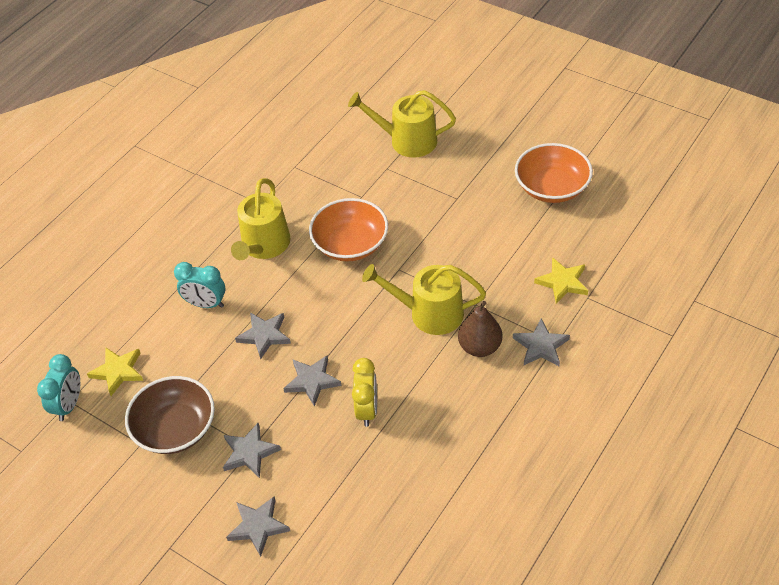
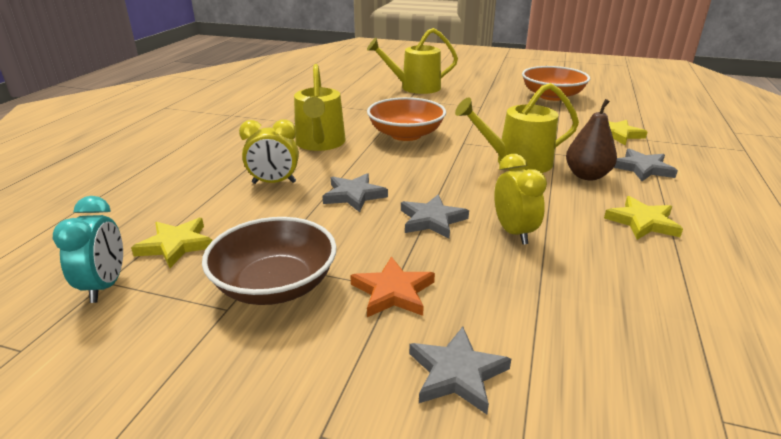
camera: 20 degrees left, 20 degrees down
(206, 304) = (274, 182): turquoise clock -> yellow clock
(249, 452) = (393, 292): grey star -> orange star
(478, 419) = (642, 222): none -> yellow star

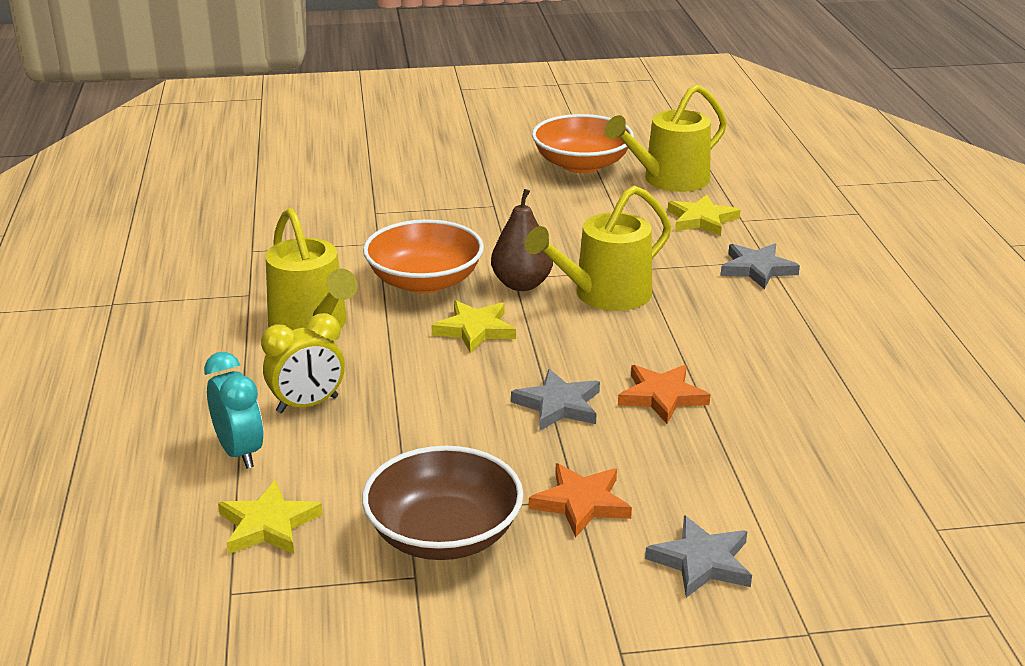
camera: 25 degrees left, 0 degrees up
(105, 286) = (236, 597): turquoise clock -> turquoise clock (239, 452)
(354, 195) = (434, 396): grey star -> none
(415, 87) = (367, 186): yellow watering can -> yellow watering can (669, 180)
(513, 232) = (662, 396): yellow clock -> orange star
(587, 176) = (699, 295): brown pear -> brown pear (522, 284)
(642, 222) = (790, 346): yellow star -> yellow star (475, 330)

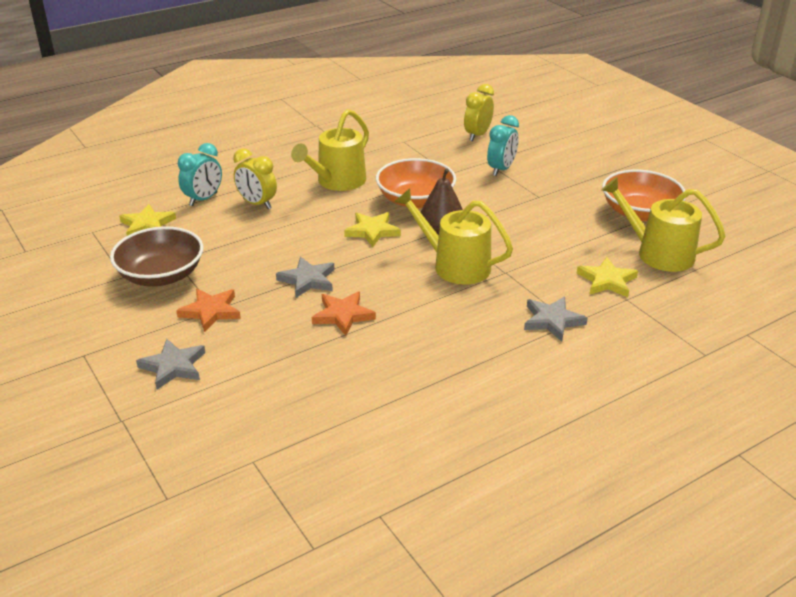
camera: 65 degrees right, 5 degrees up
(299, 199) = (477, 135): none -> yellow clock
(406, 209) = (501, 169): none -> turquoise clock

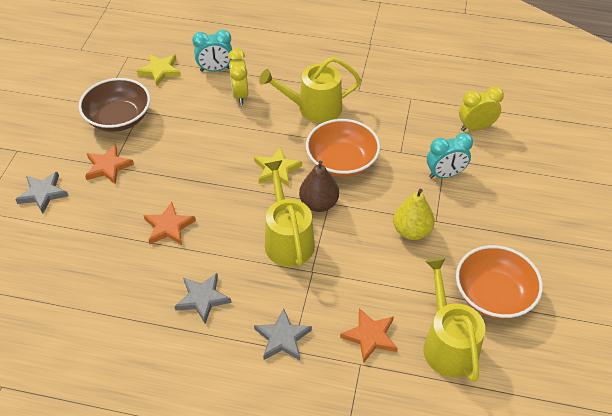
camera: 45 degrees right, 15 degrees up
(308, 280) = (186, 182): grey star -> grey star (202, 299)
(533, 210) = (411, 231): none -> yellow pear
(607, 281) = (370, 336): yellow star -> orange star

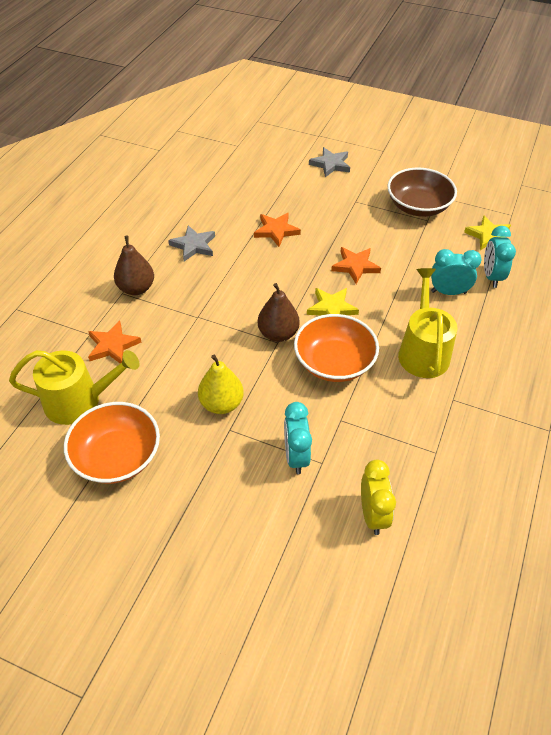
camera: 100 degrees right, 0 degrees up
(108, 167) = (355, 199): orange star -> orange star (355, 266)
(240, 95) = (448, 292): yellow clock -> turquoise clock
(282, 338) = (136, 288): grey star -> brown pear
(287, 240) = (239, 305): yellow watering can -> none

